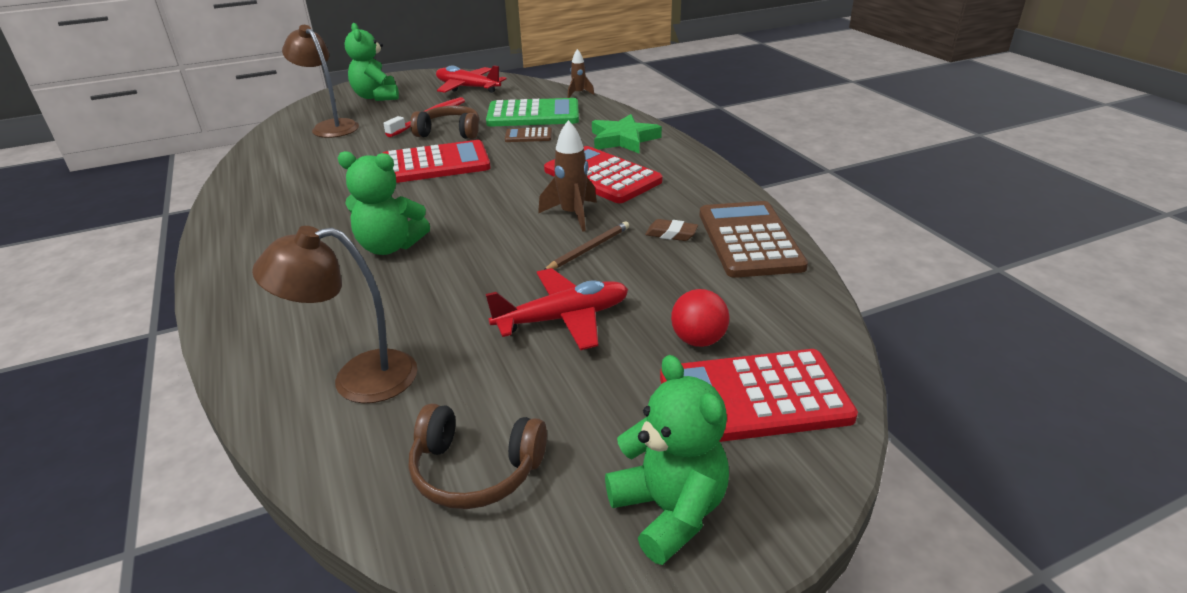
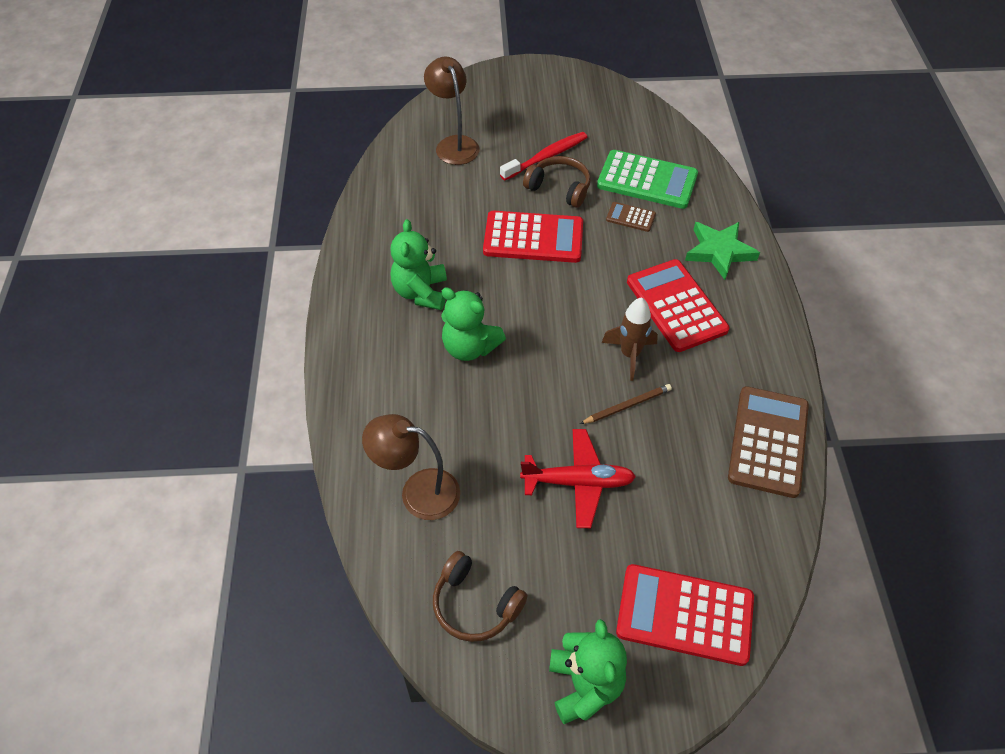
camera: 20 degrees right, 20 degrees up
(376, 97) = (505, 101): green teddy bear -> green teddy bear (421, 292)
(467, 88) = (597, 109): red plane -> none
(579, 94) = (705, 154): brown rocket -> none
(671, 234) = (704, 410): brown eraser -> none
(698, 340) = (670, 543): red ball -> none

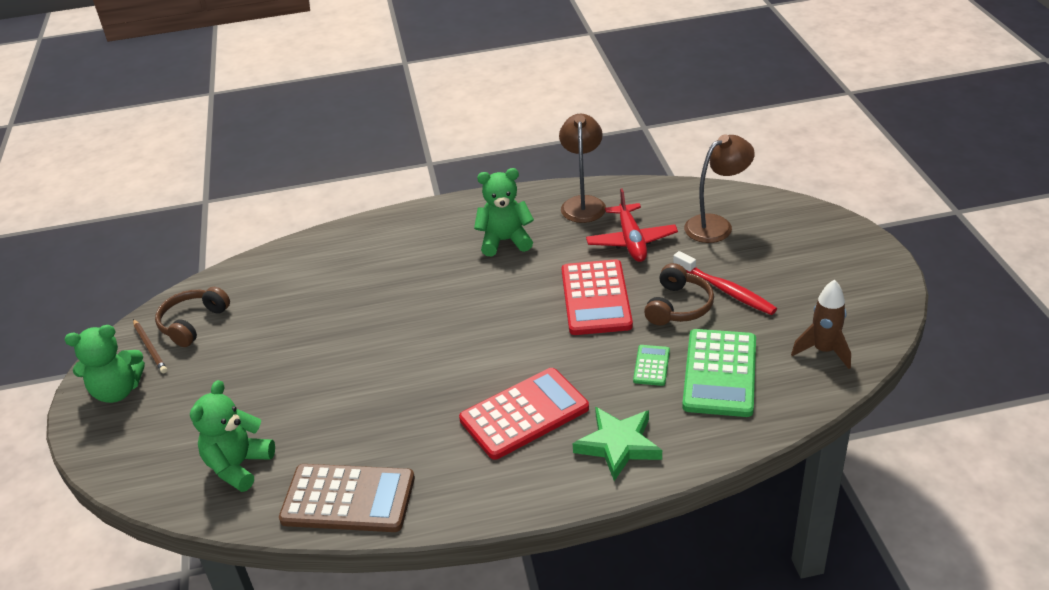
camera: 85 degrees right, 15 degrees down
(418, 492) = (294, 277): brown lamp -> brown lamp (583, 203)
(470, 347) = (445, 280): green teddy bear -> green teddy bear (238, 466)
(578, 482) = (301, 366): red plane -> red plane (631, 241)
(627, 405) = (387, 388): brown pencil -> brown pencil (150, 348)
(630, 217) = (651, 366): brown calculator -> green calculator
(630, 355) = (450, 384): brown rocket -> brown rocket (823, 351)
(684, 614) = (166, 446): red calculator -> none

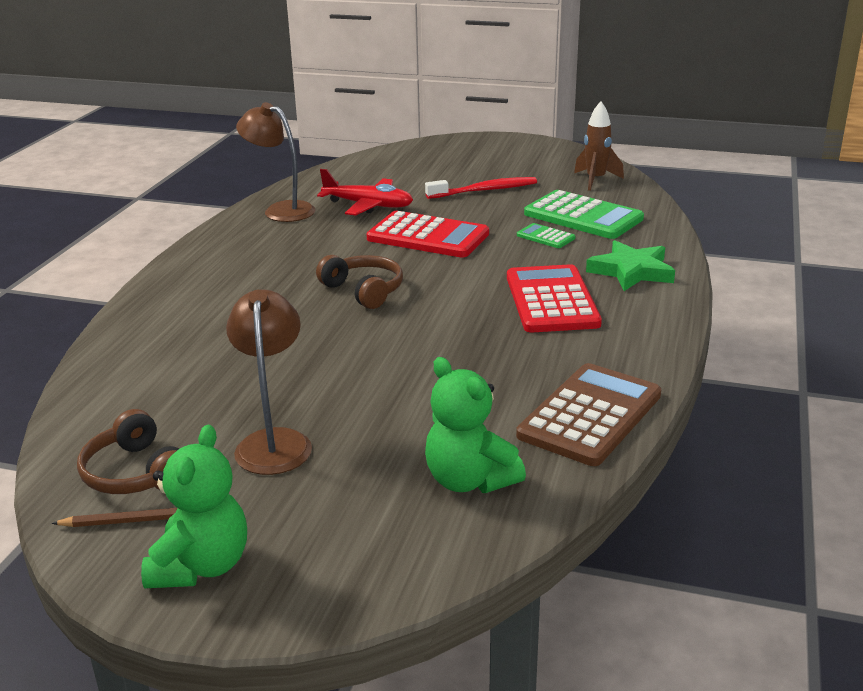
camera: 65 degrees left, 10 degrees down
(505, 241) = (281, 254): green teddy bear -> none
(678, 306) = (482, 210): brown headphones -> brown headphones (364, 291)
(716, 225) = (396, 173): brown lamp -> brown lamp (274, 442)

